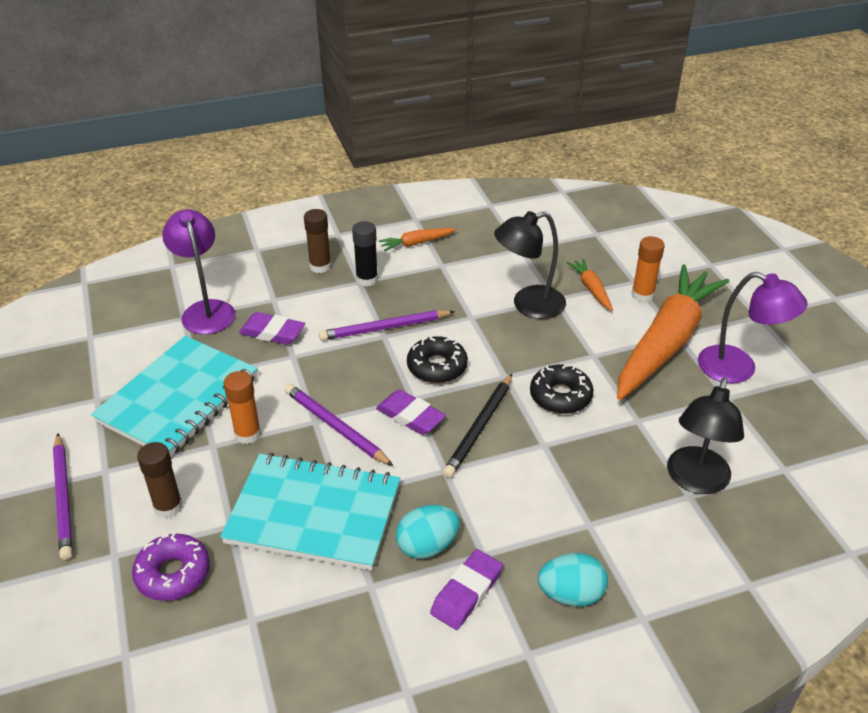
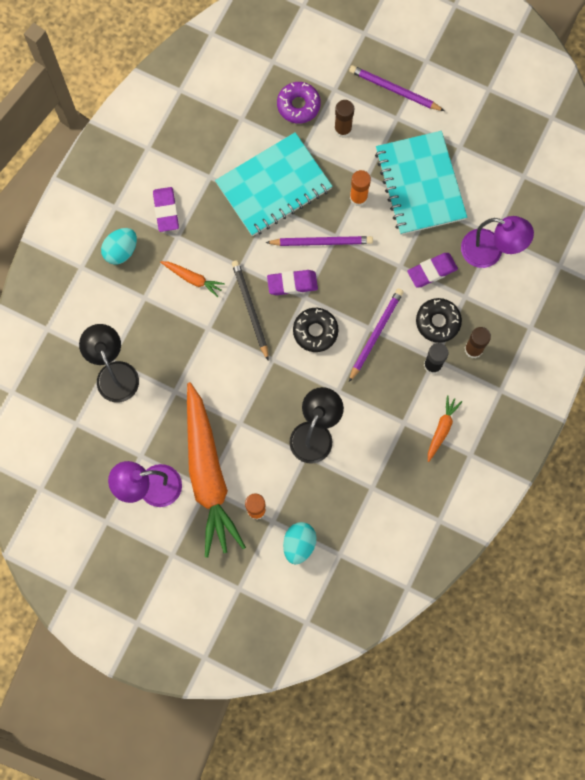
camera: 135 degrees right, 35 degrees up
(427, 546) = (206, 217): turquoise egg -> turquoise egg (299, 544)
(560, 396) = (229, 371): black donut -> black donut (438, 322)
(591, 289) = (292, 486): orange carrot -> orange carrot (193, 279)

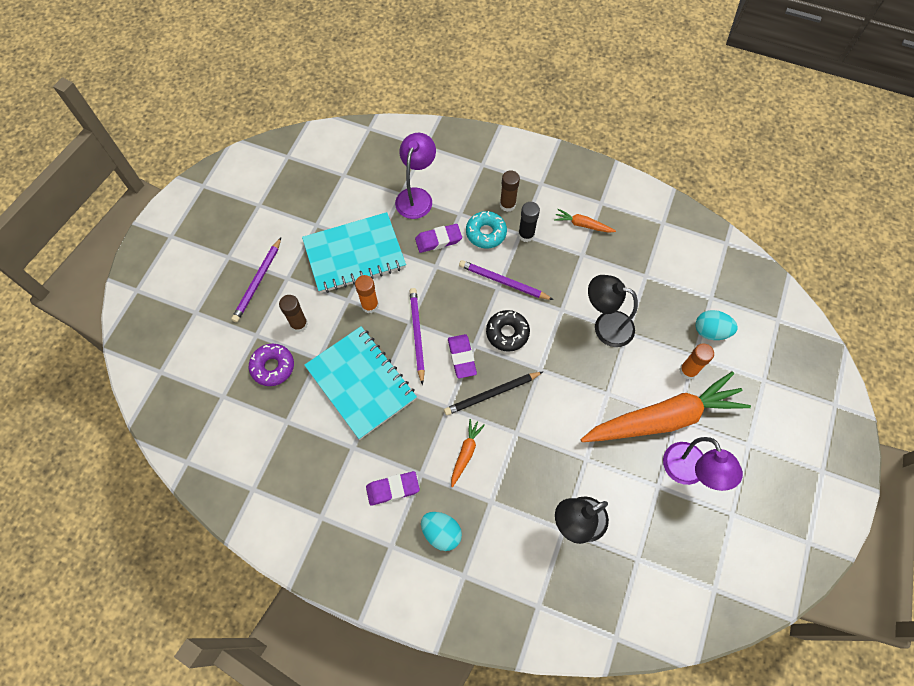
camera: 95 degrees left, 10 degrees down
(432, 271) = (438, 240): purple eraser -> purple eraser turned 75 degrees counterclockwise
(438, 322) = (486, 233): black donut -> turquoise donut

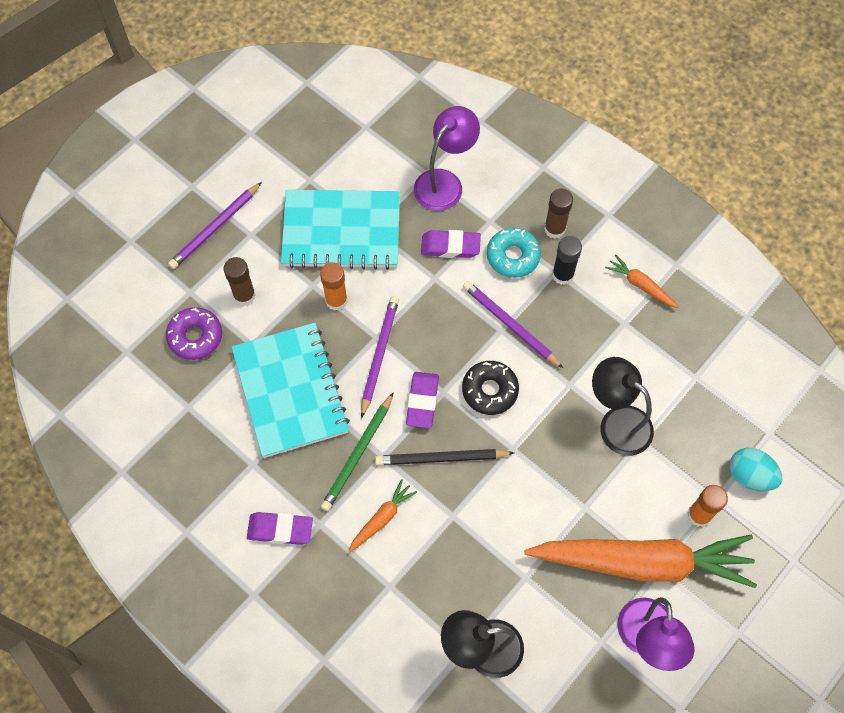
camera: 20 degrees right, 0 degrees up
(429, 412) = (358, 453): none -> green pencil
(441, 533) = (317, 601): turquoise egg -> none

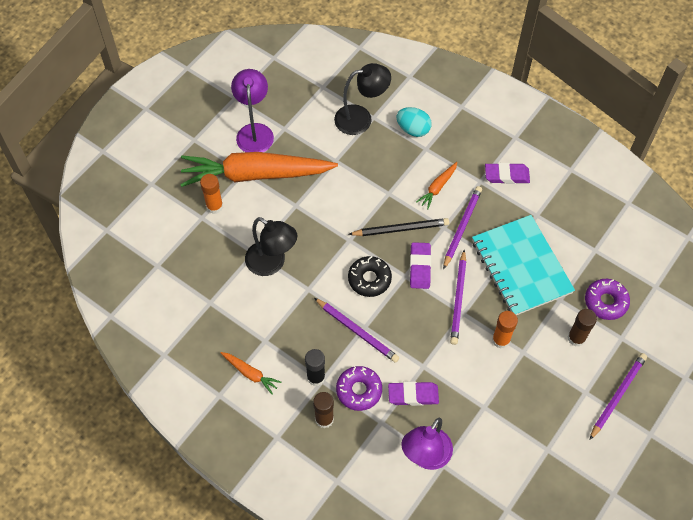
camera: 175 degrees right, 5 degrees down
(341, 232) = (508, 401): turquoise notebook -> none
(358, 453) = (462, 227): green pencil -> purple pencil
(513, 256) = (359, 390): turquoise donut -> purple donut
(750, 475) = (175, 235): turquoise egg -> turquoise egg (413, 129)

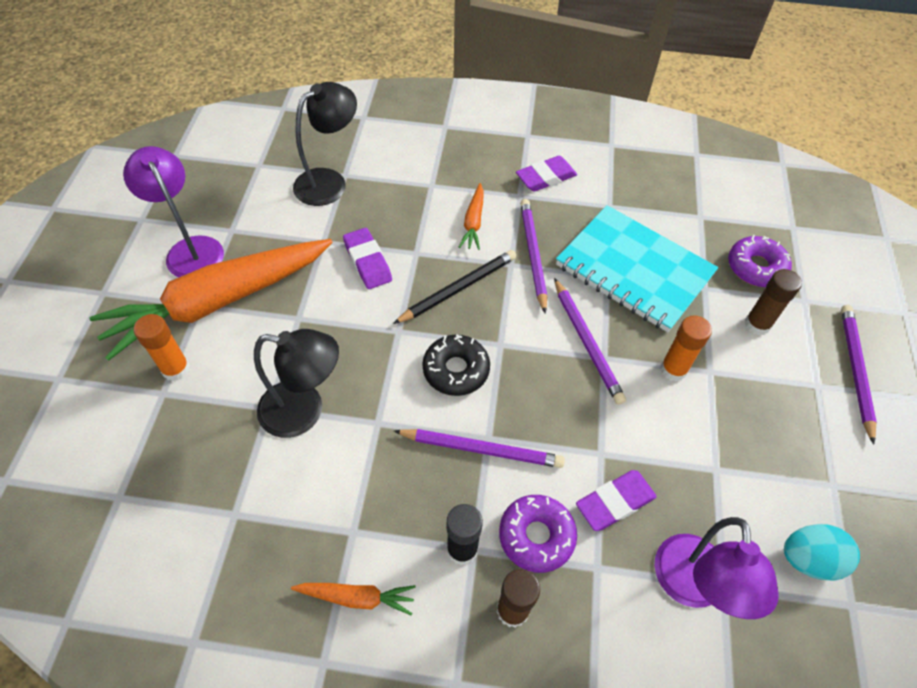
camera: 30 degrees left, 5 degrees down
(413, 129) = (402, 170): turquoise egg -> turquoise egg (809, 559)
(420, 267) = (512, 325): purple eraser -> purple eraser (367, 262)

